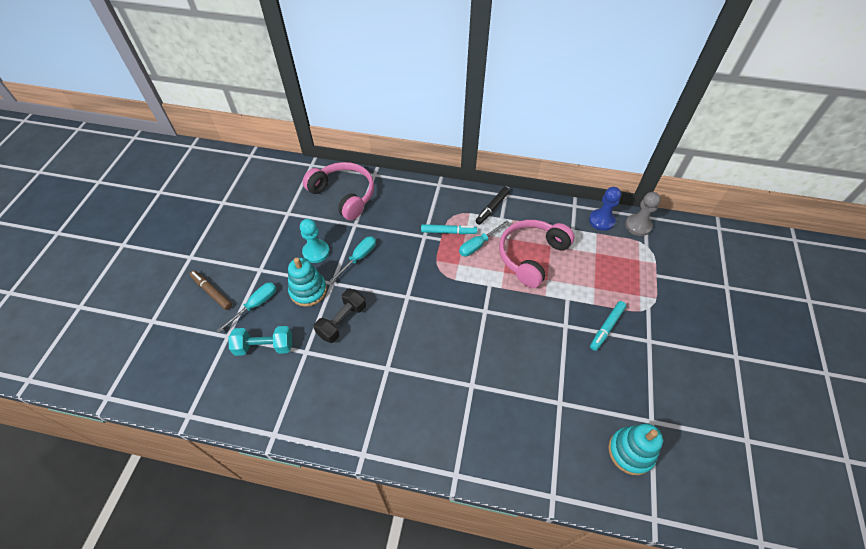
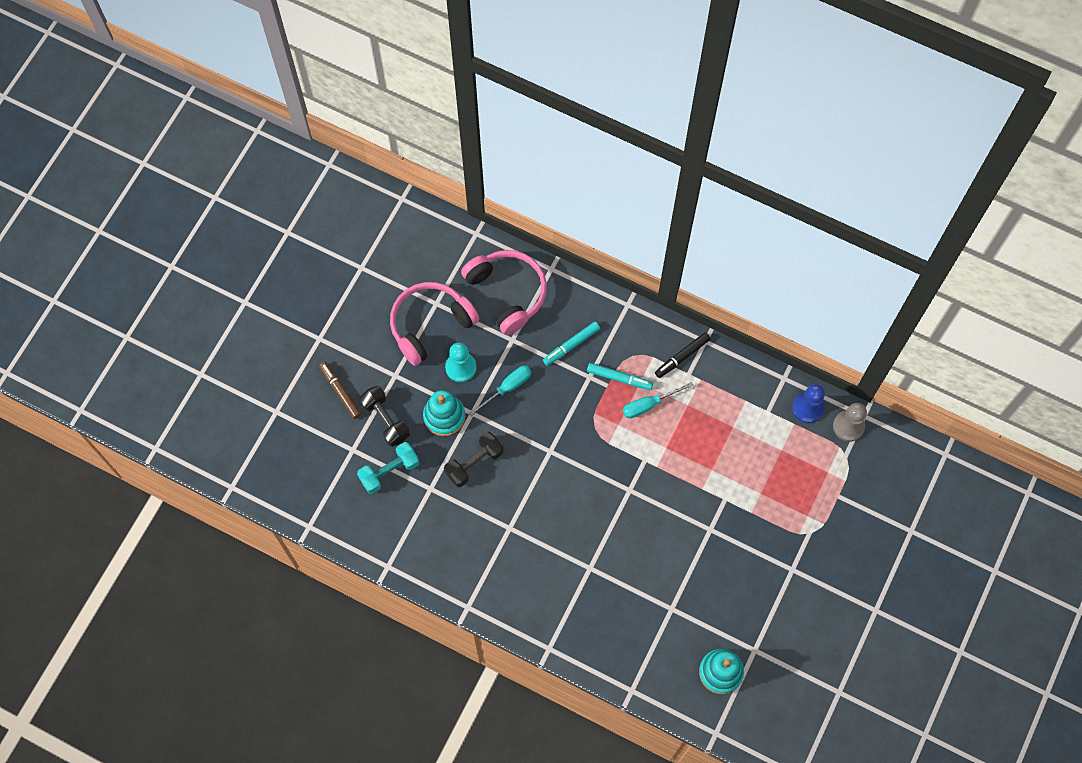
camera: 15 degrees right, 15 degrees up
(256, 305) = (386, 420): turquoise screwdriver -> black dumbbell
(264, 346) = (389, 471): turquoise dumbbell -> turquoise dumbbell turned 45 degrees counterclockwise
(531, 256) = (705, 435): pink headphones -> pink headphones (430, 324)
(606, 327) = (753, 543): turquoise marker -> turquoise marker (571, 345)

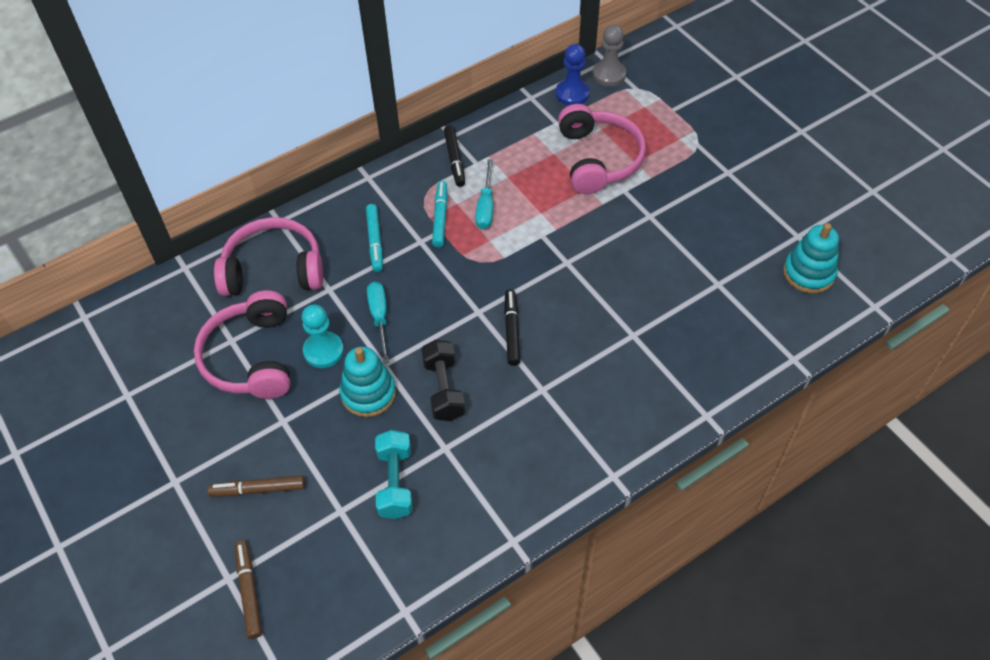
camera: 60 degrees left, 15 degrees down
(274, 429) = (249, 591): none -> brown marker
(386, 420) = (329, 456): black dumbbell -> none
(546, 482) = (511, 330): none -> black marker
(619, 378) = (440, 217): turquoise marker -> turquoise marker turned 45 degrees counterclockwise
(747, 463) = (599, 159): none -> pink headphones

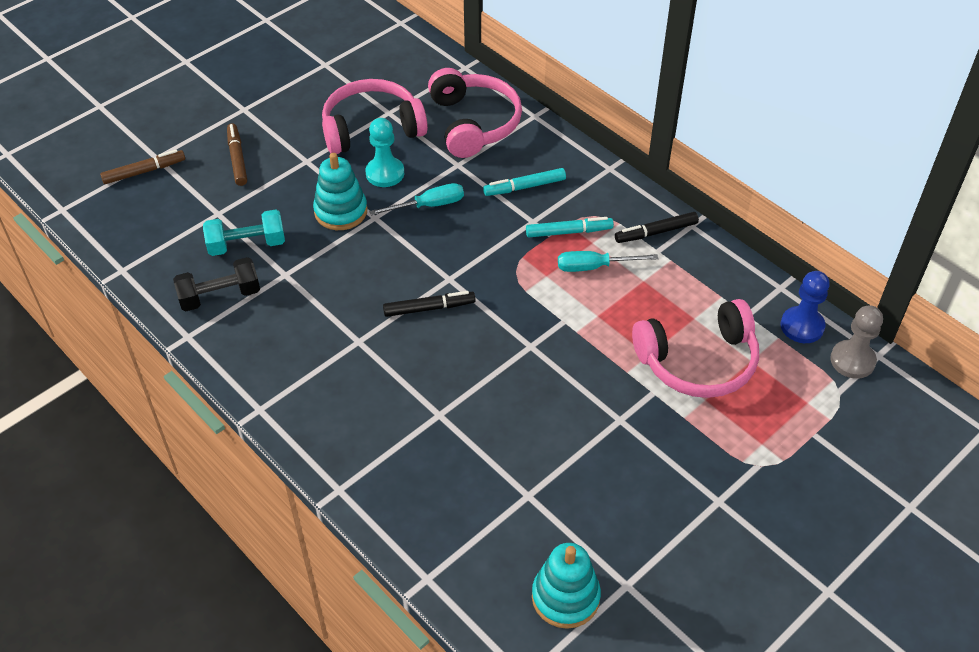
camera: 80 degrees right, 5 degrees down
(444, 389) = (351, 264): black dumbbell -> black dumbbell (220, 296)

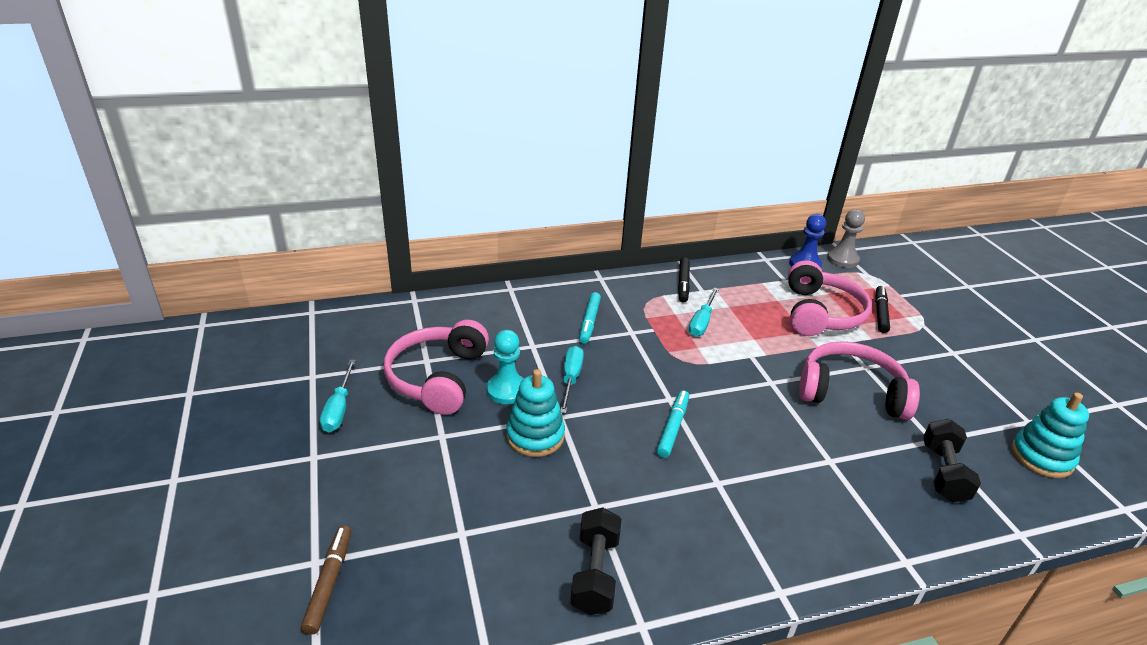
camera: 65 degrees left, 15 degrees down
(237, 159) = (388, 488): brown marker -> none
(247, 245) = (530, 524): turquoise dumbbell -> none
(299, 95) = (339, 409): none -> turquoise screwdriver
(429, 308) = (699, 423): black marker -> black marker (880, 313)
(474, 123) = (490, 319): pink headphones -> pink headphones (851, 392)
(479, 508) = (943, 473): none -> black dumbbell
(568, 232) = (656, 320): turquoise marker -> turquoise marker (672, 428)

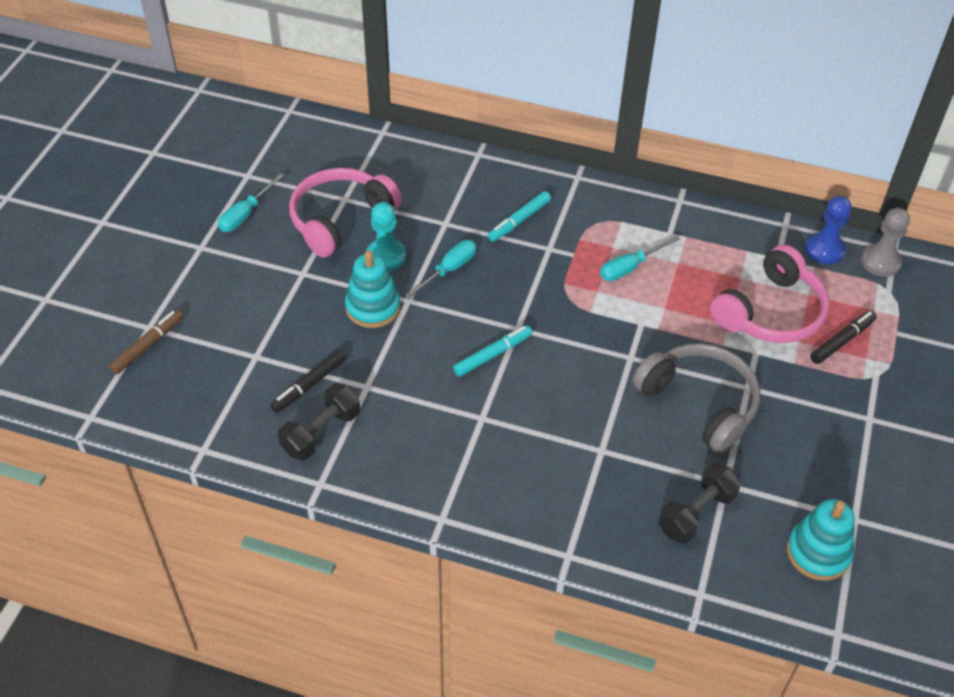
camera: 35 degrees right, 15 degrees up
(683, 284) = (657, 217): black marker -> black marker (309, 385)
(851, 392) = (700, 403): pink headphones -> grey headphones

